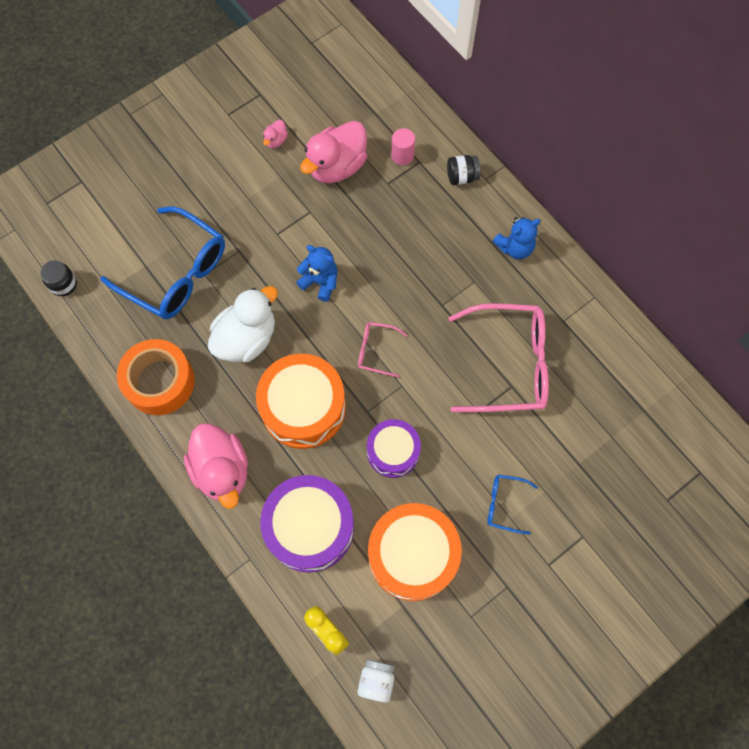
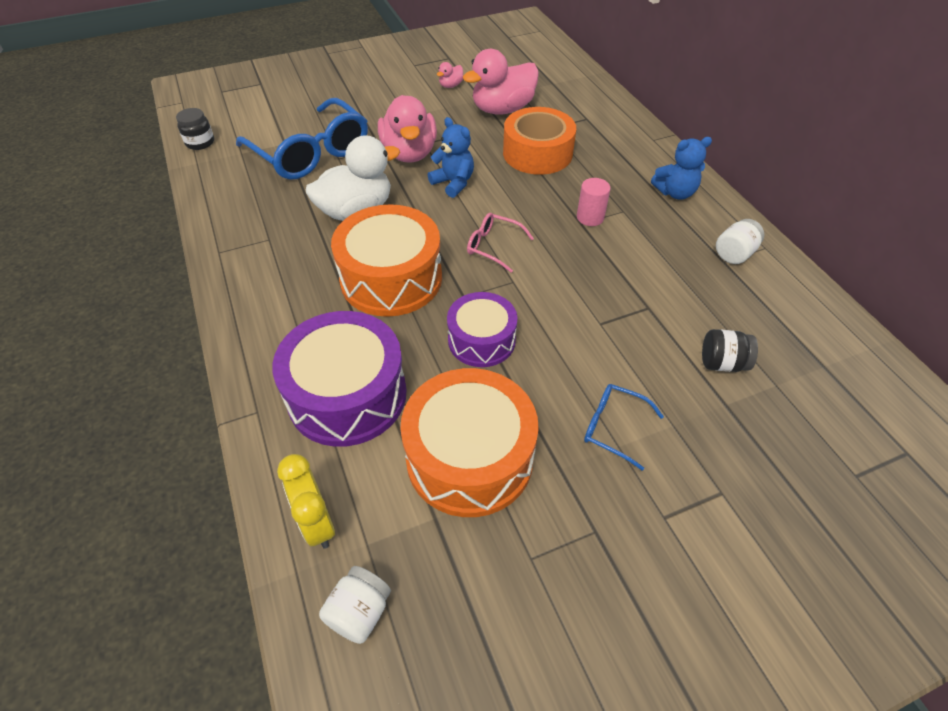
camera: 15 degrees right, 20 degrees down
(160, 382) = (247, 228): orange tape -> orange tape (537, 153)
(222, 470) = (271, 315): pink duck -> pink duck (409, 153)
(402, 155) = (570, 112): pink cylinder -> pink cylinder (590, 217)
(461, 177) = (628, 134): black jar -> black jar (722, 363)
(509, 364) = (649, 287): pink glasses -> none
(571, 311) = (734, 254): none -> white jar

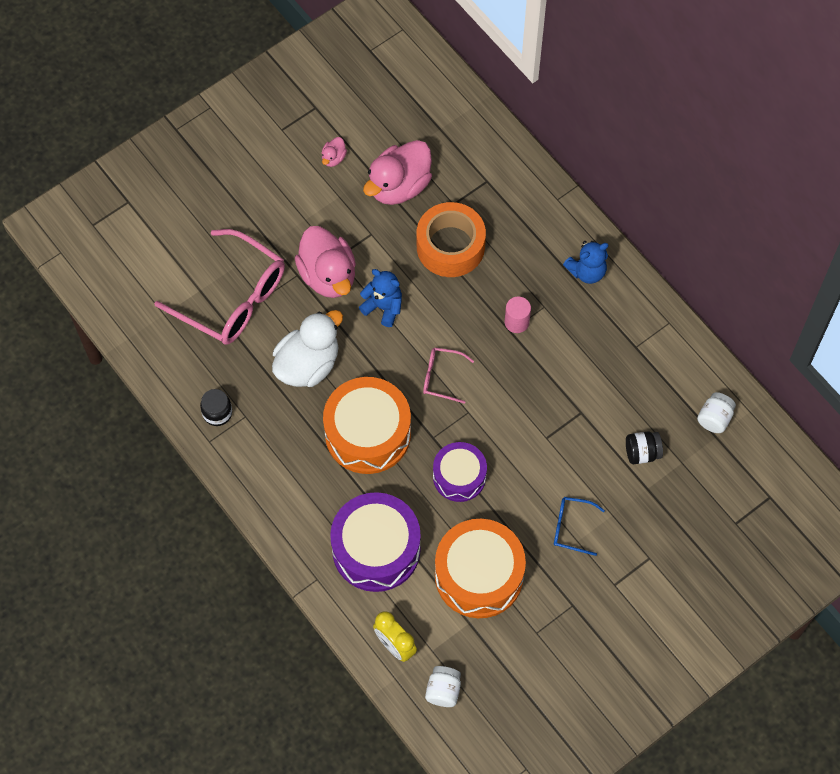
camera: 15 degrees left, 15 degrees up
(200, 142) = (115, 309): black jar -> black jar (217, 413)
(311, 153) = (233, 298): blue glasses -> pink glasses
(734, 254) = (644, 336): white jar -> white jar (714, 418)

